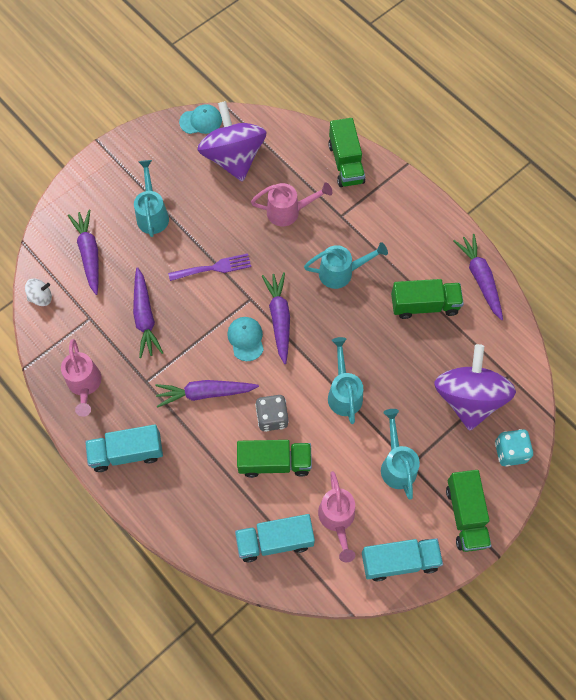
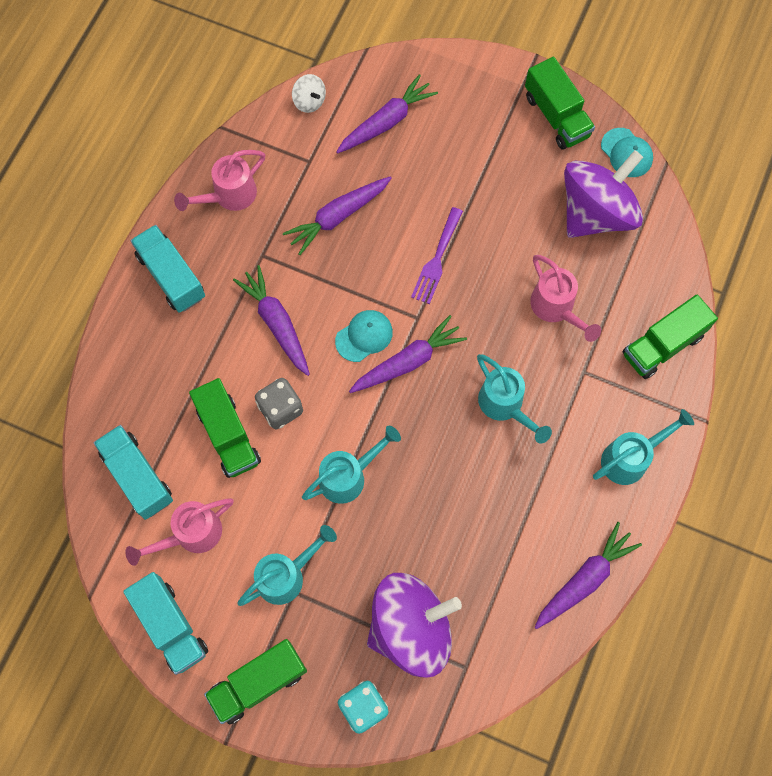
camera: 65 degrees right, 5 degrees up
(152, 214) = (471, 161): turquoise watering can -> turquoise watering can (630, 458)
(214, 268) = (437, 259): purple fork -> purple fork turned 60 degrees clockwise
(424, 305) = (511, 524): green truck -> green truck (556, 116)

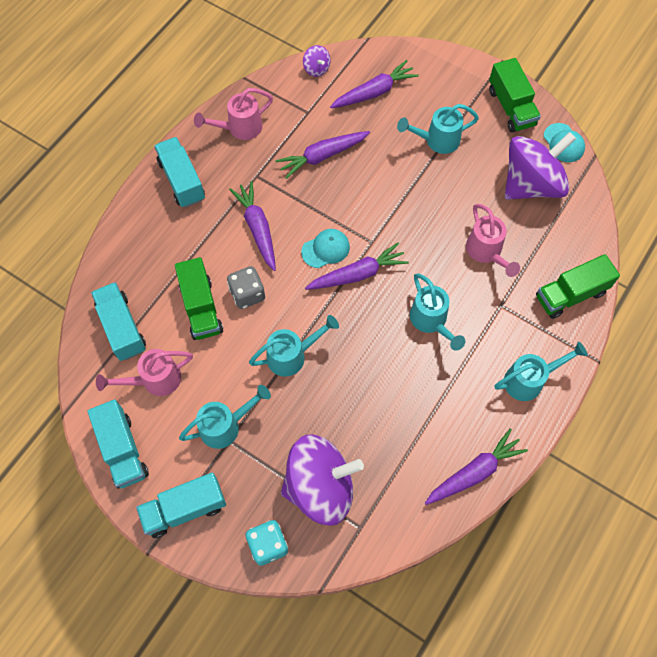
camera: 10 degrees right, 5 degrees down
(258, 683) = (184, 509): green truck -> turquoise truck
(309, 101) = (316, 69): white spinning top -> purple spinning top
(437, 259) = (395, 200): purple fork -> none
(474, 174) = (437, 140): none -> turquoise watering can

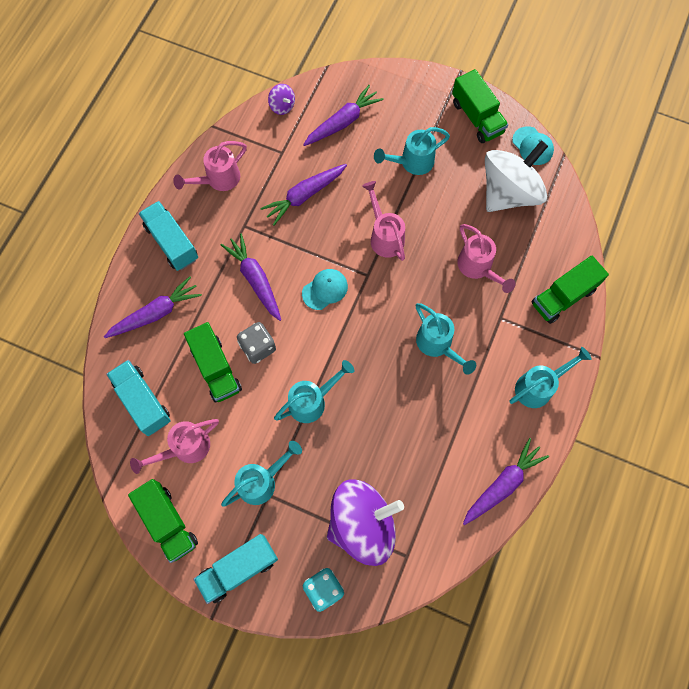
camera: 10 degrees left, 5 degrees up
(123, 450) = (168, 522): turquoise truck -> green truck
(357, 274) = (360, 309): purple carrot -> purple carrot (156, 313)
(396, 207) = (384, 236): none -> pink watering can
(531, 184) = (509, 192): purple spinning top -> white spinning top

